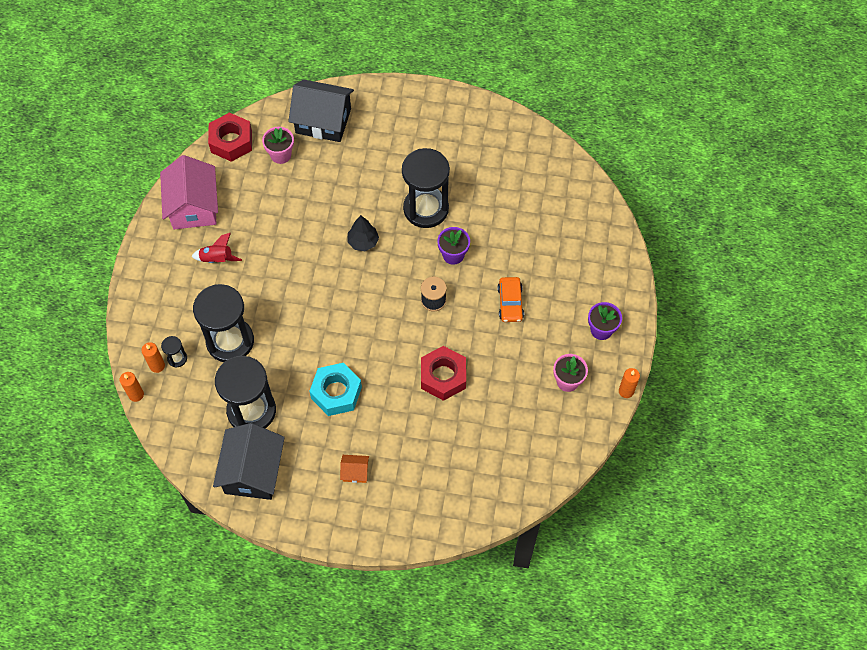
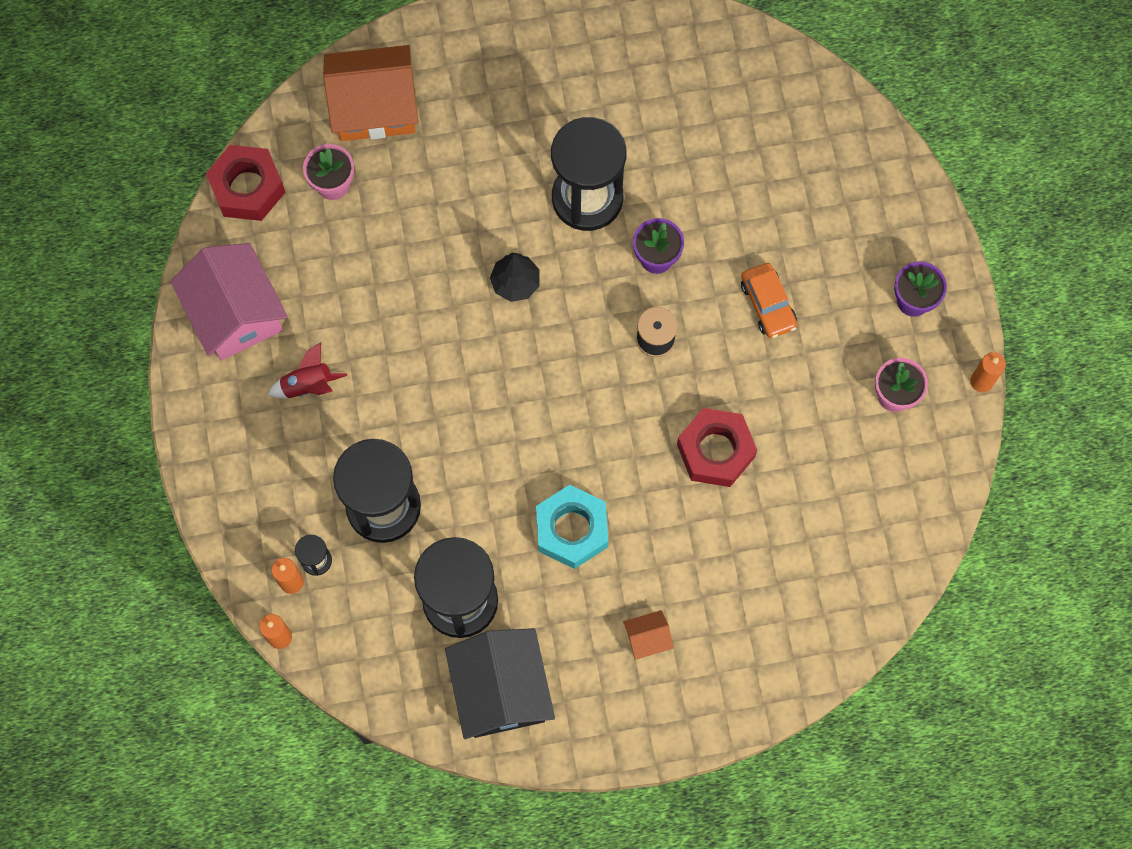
camera: 20 degrees left, 10 degrees up
(323, 121) = (374, 106): black house -> orange house

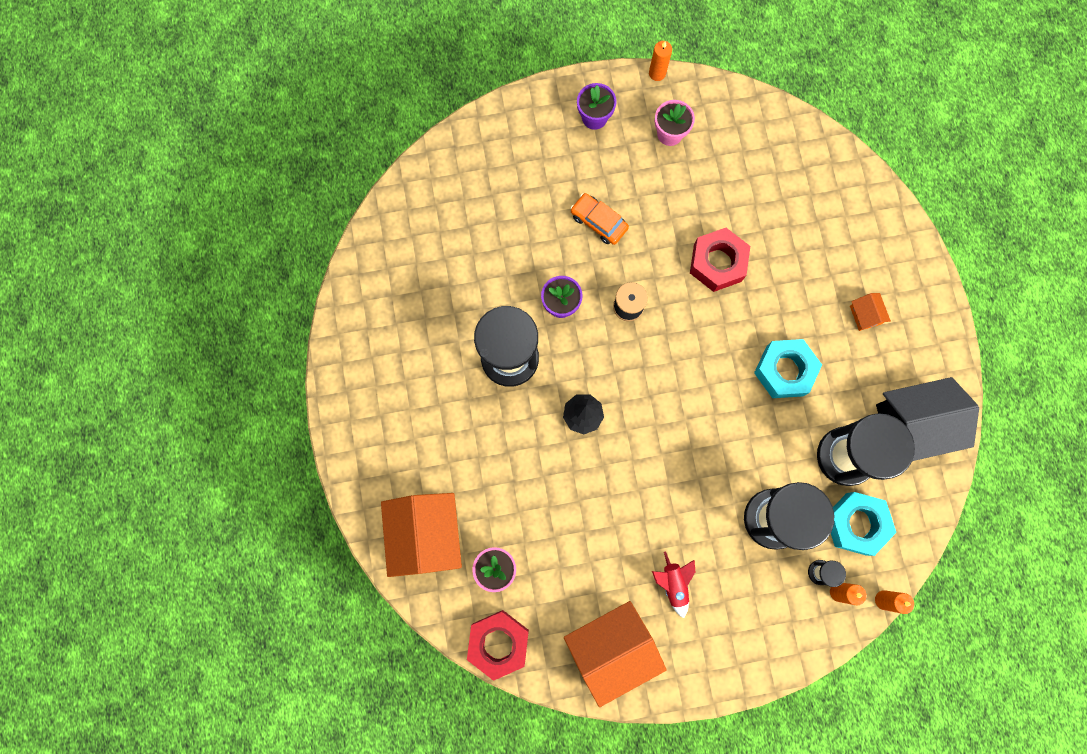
camera: 90 degrees left, 5 degrees up
(235, 313) = (612, 649): pink house -> orange house
(374, 608) = (856, 524): none -> turquoise nut
(768, 304) = (598, 222): orange car -> orange car turned 120 degrees counterclockwise

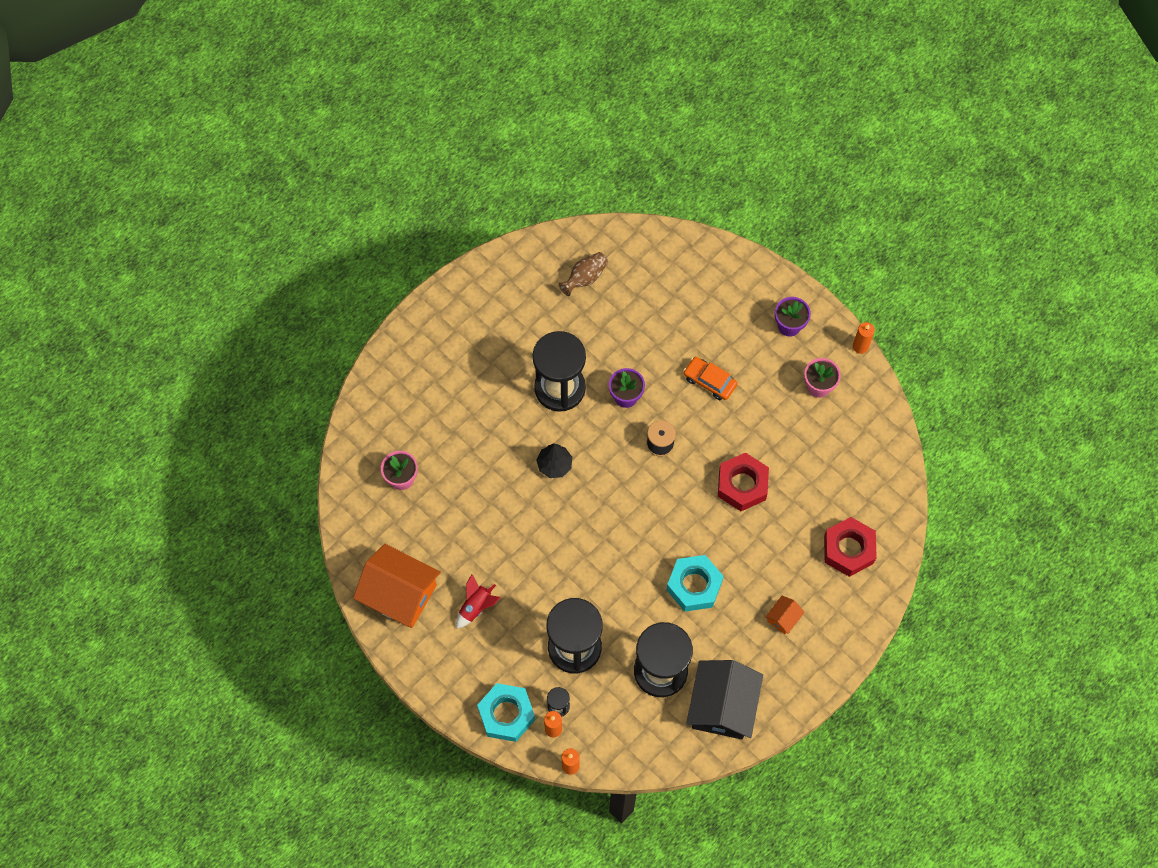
camera: 55 degrees right, 10 degrees down
(416, 260) = (585, 278): none -> brown vase
(425, 534) = (392, 416): orange house -> none
(498, 643) = (351, 514): red nut -> red nut (848, 549)
(598, 222) = (709, 381): orange car -> orange car turned 60 degrees counterclockwise
(856, 524) = (614, 710): turquoise nut -> turquoise nut (506, 714)
(913, 424) = (722, 706): black house -> black house turned 60 degrees clockwise

